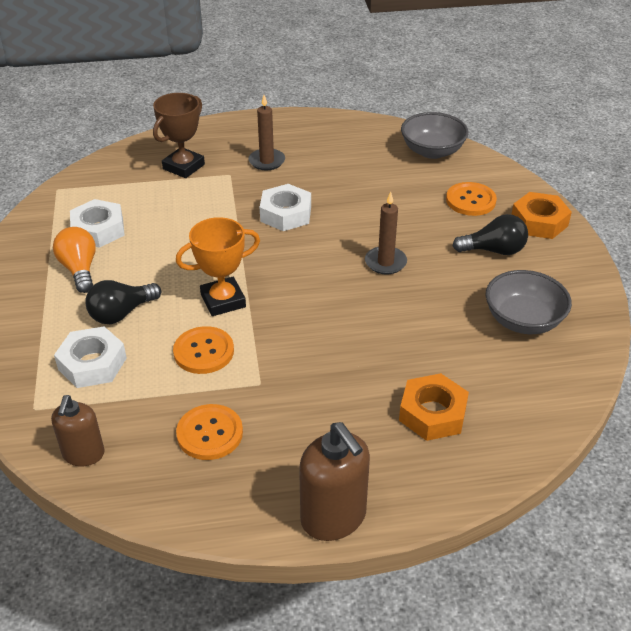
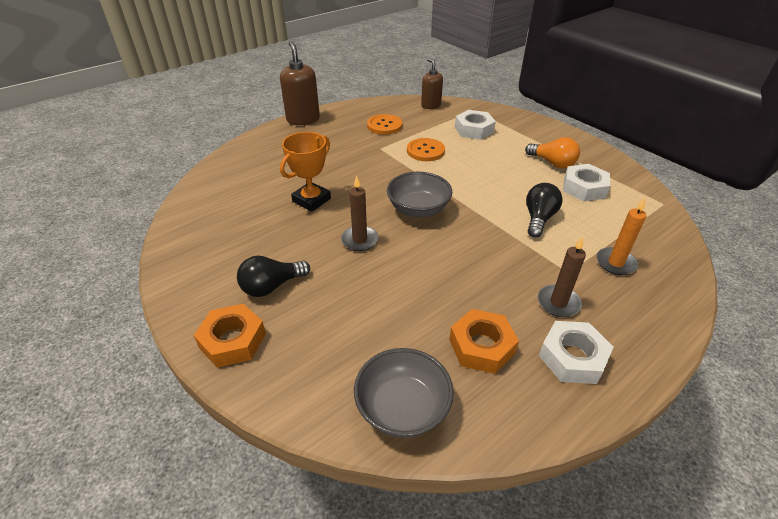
camera: 150 degrees right, 0 degrees up
(121, 313) = (493, 152): black light bulb -> black light bulb (538, 219)
(183, 167) = (615, 263): brown trophy -> orange candle
(223, 301) = (446, 176): orange trophy -> orange trophy (311, 200)
(286, 214) = (476, 251): white nut -> white nut (572, 357)
(333, 517) = (303, 119): brown soap dispenser -> brown soap dispenser turned 45 degrees clockwise
(432, 413) = (275, 165): orange nut -> orange nut (481, 346)
(470, 200) = (317, 340): orange button -> none
(523, 320) = (230, 233): grey bowl -> grey bowl (418, 209)

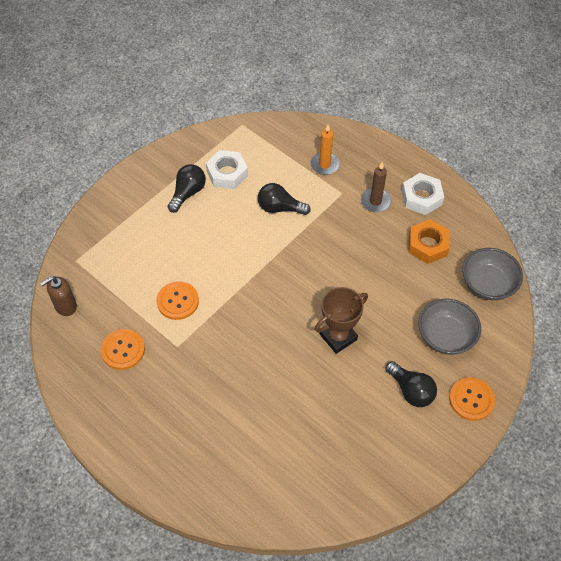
camera: 100 degrees left, 15 degrees up
(233, 341) = (471, 399): orange nut -> orange button
(303, 119) = (113, 449): brown soap dispenser -> none
(311, 200) = (287, 392): orange trophy -> none
(360, 240) = (338, 337): brown candle -> brown trophy
(418, 209) = (284, 297): grey bowl -> grey bowl (445, 336)
(474, 130) = (125, 259): white nut -> none
(552, 163) = (188, 193): orange light bulb -> black light bulb

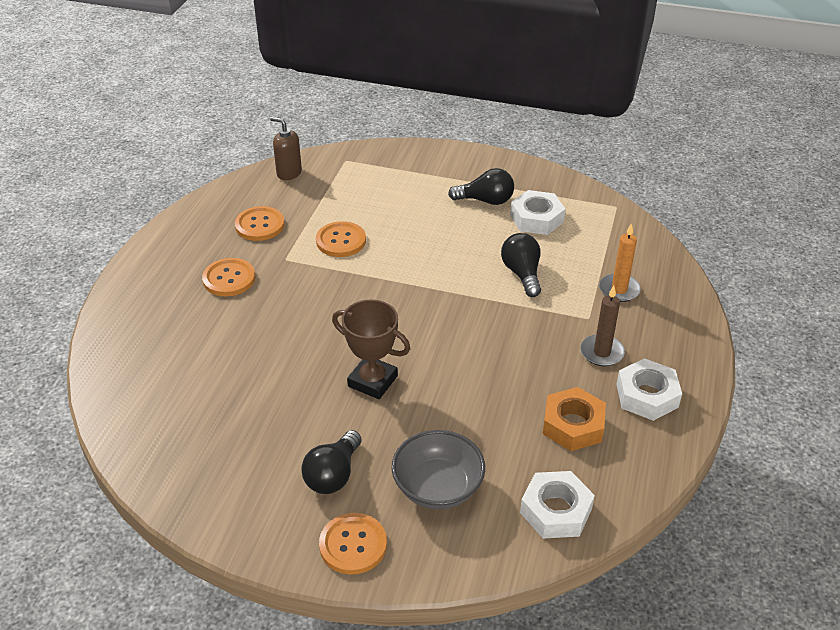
camera: 65 degrees right, 15 degrees down
(178, 393) = (229, 279): none -> orange button
(487, 284) = (556, 511): grey bowl -> white nut

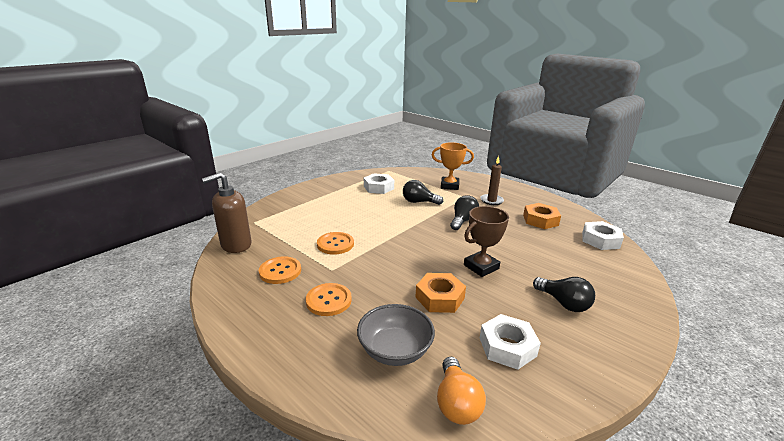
camera: 65 degrees left, 15 degrees down
(127, 410) = (456, 403): none -> orange light bulb
(280, 359) = (439, 298): none -> orange nut
(289, 173) = (236, 245): brown soap dispenser -> brown soap dispenser, size x1.54
(353, 545) = (628, 311): orange button -> none
(437, 487) = (580, 268): grey bowl -> grey bowl (395, 350)
(485, 200) = (349, 194): black light bulb -> black light bulb (463, 221)
(619, 290) = (449, 186): orange candle -> orange trophy
(647, 395) = (526, 200): white nut -> white nut (507, 347)

